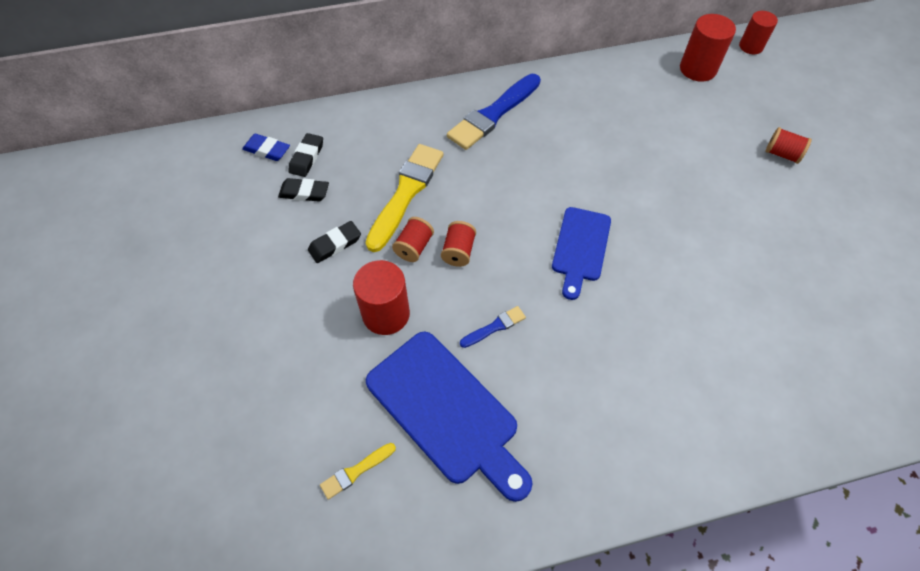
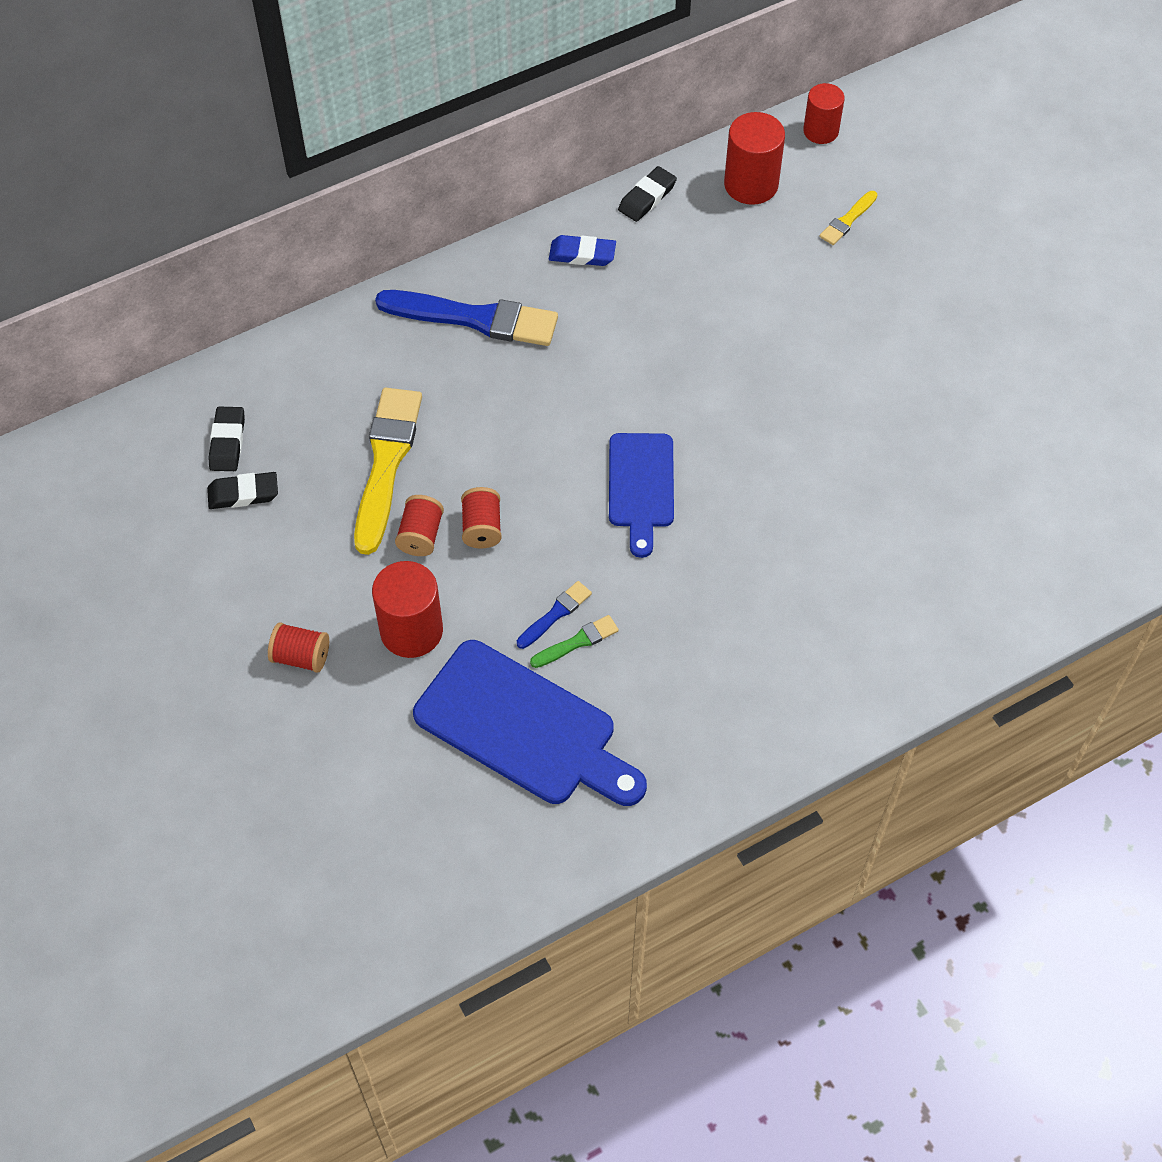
camera: 15 degrees left, 0 degrees up
(267, 150) = (165, 443): blue eraser -> blue eraser (582, 254)
(335, 244) = (312, 556): black eraser -> black eraser (647, 197)
(356, 471) = (435, 820): yellow brush -> yellow brush (847, 220)
(493, 114) = (475, 318): blue brush -> blue brush turned 105 degrees counterclockwise
(505, 352) = (577, 642): none -> green brush
(782, 154) = (883, 294): red spool -> red spool (301, 656)

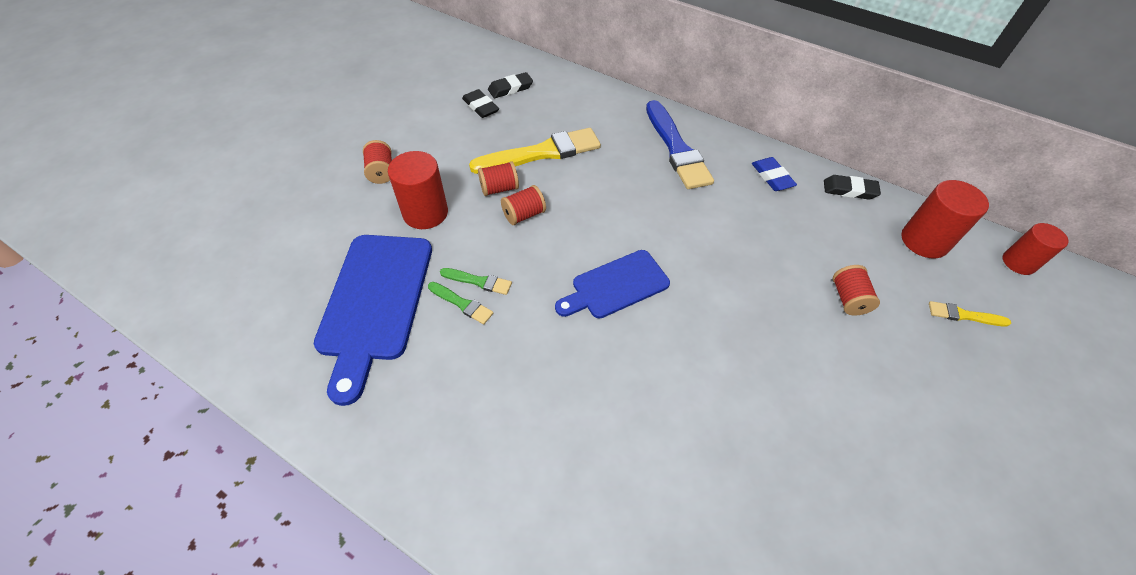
camera: 60 degrees right, 5 degrees down
(555, 614) = (478, 281): blue brush -> green brush
(777, 297) = (848, 299): none -> red spool

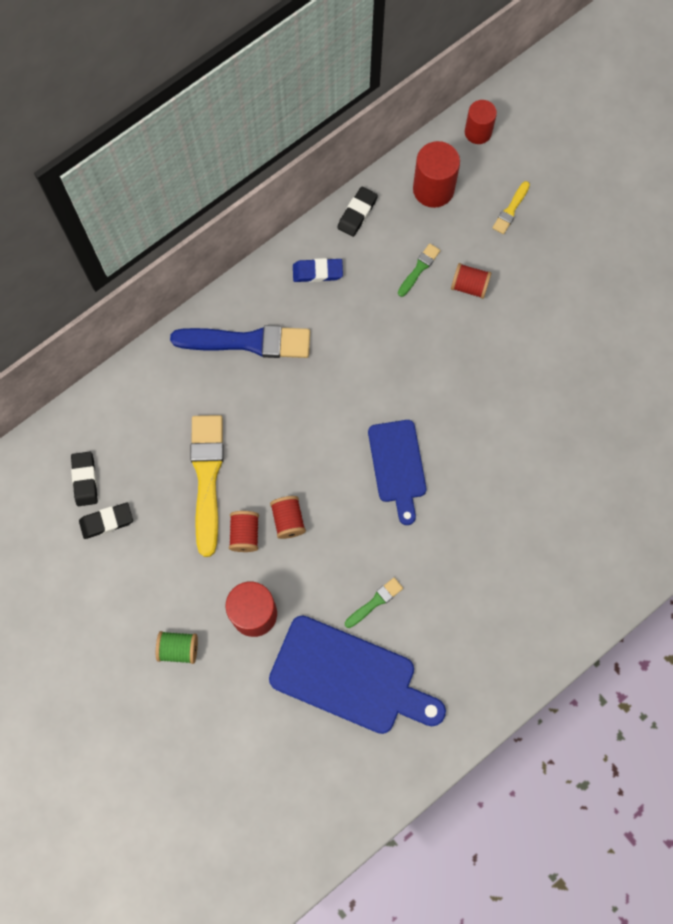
camera: 70 degrees left, 20 degrees up
(381, 172) = (178, 648): red spool -> green spool
(478, 281) = (355, 582): green brush -> green brush (419, 269)

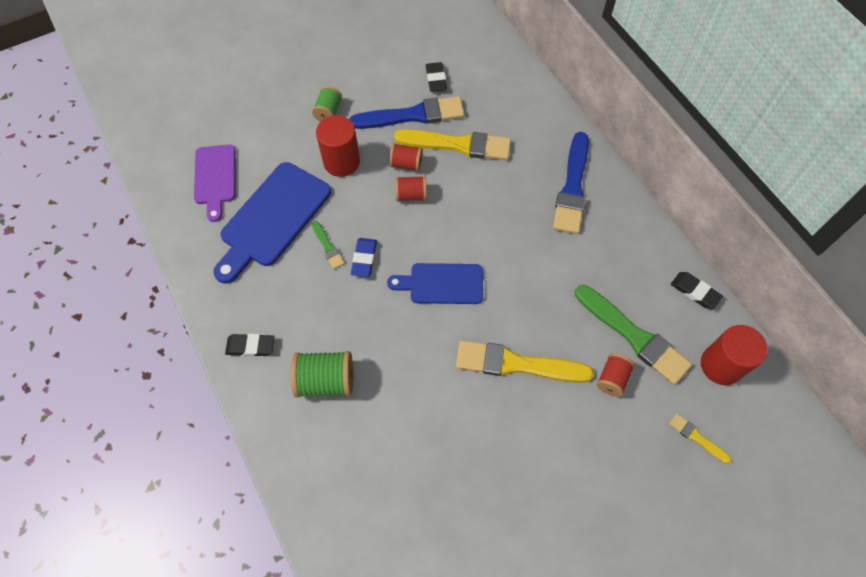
camera: 100 degrees right, 10 degrees down
(85, 480) = (471, 70): black eraser -> black eraser (250, 346)
(169, 540) = (412, 115): none -> blue brush
(304, 767) = (215, 178): none -> purple cutting board
(317, 272) = (635, 249): blue eraser -> blue eraser (364, 259)
(419, 269) = (634, 336): green brush -> green brush, size x2.14
(473, 377) = (516, 364): none -> yellow brush
(478, 132) = (789, 422): red cylinder -> none
(533, 565) = (325, 380): none -> green spool

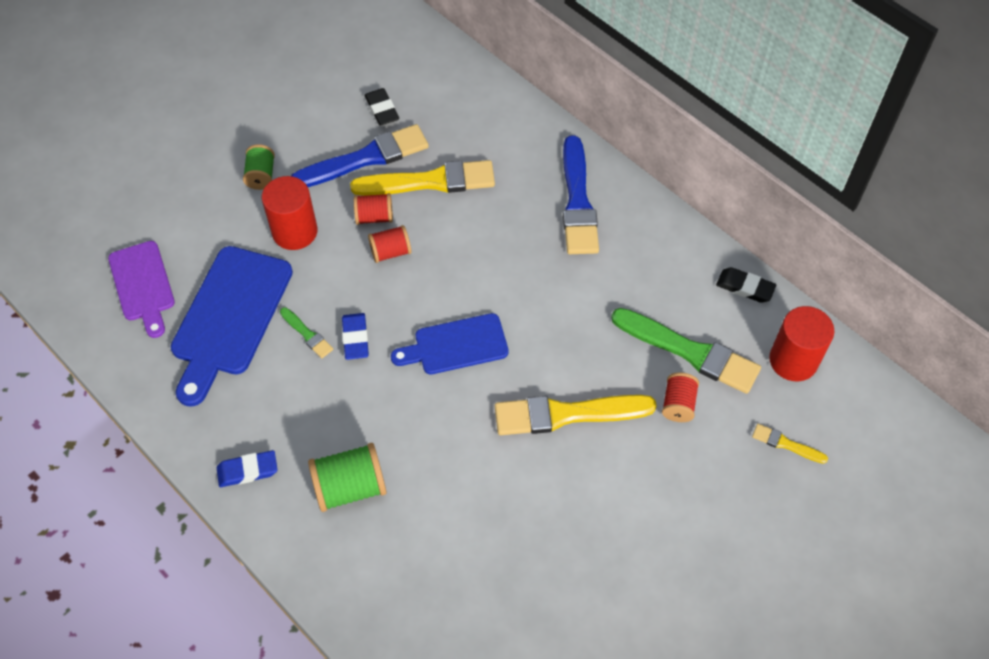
camera: 15 degrees left, 5 degrees down
(250, 346) = (247, 471): black eraser -> blue eraser

